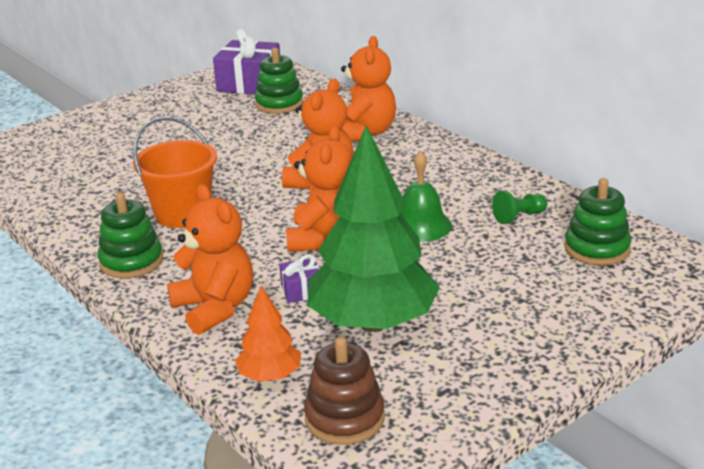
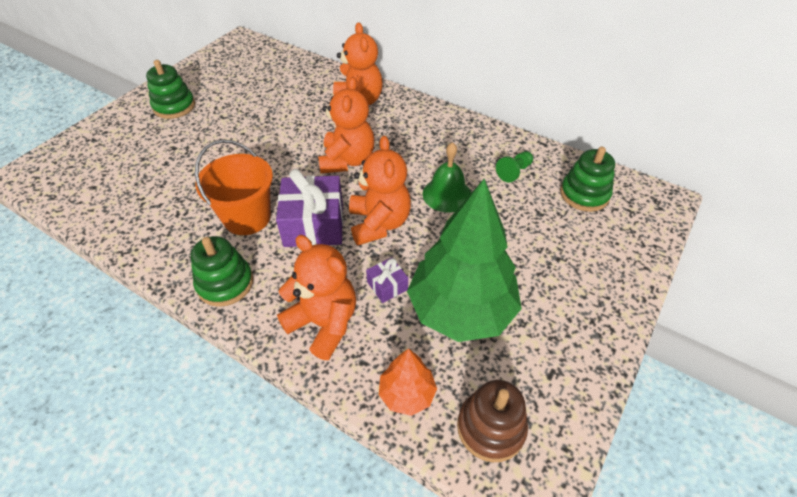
camera: 20 degrees left, 20 degrees up
(249, 84) = (241, 63): purple gift -> purple gift (314, 224)
(279, 104) = (275, 82): green stacking toy -> green stacking toy (174, 106)

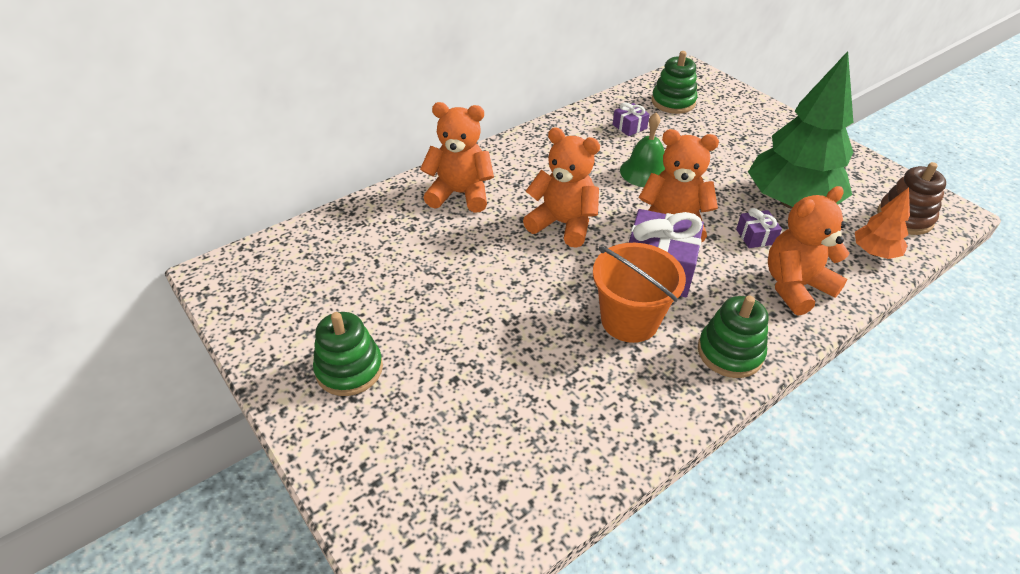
camera: 70 degrees left, 5 degrees down
(514, 172) = (629, 127): green pawn -> purple gift

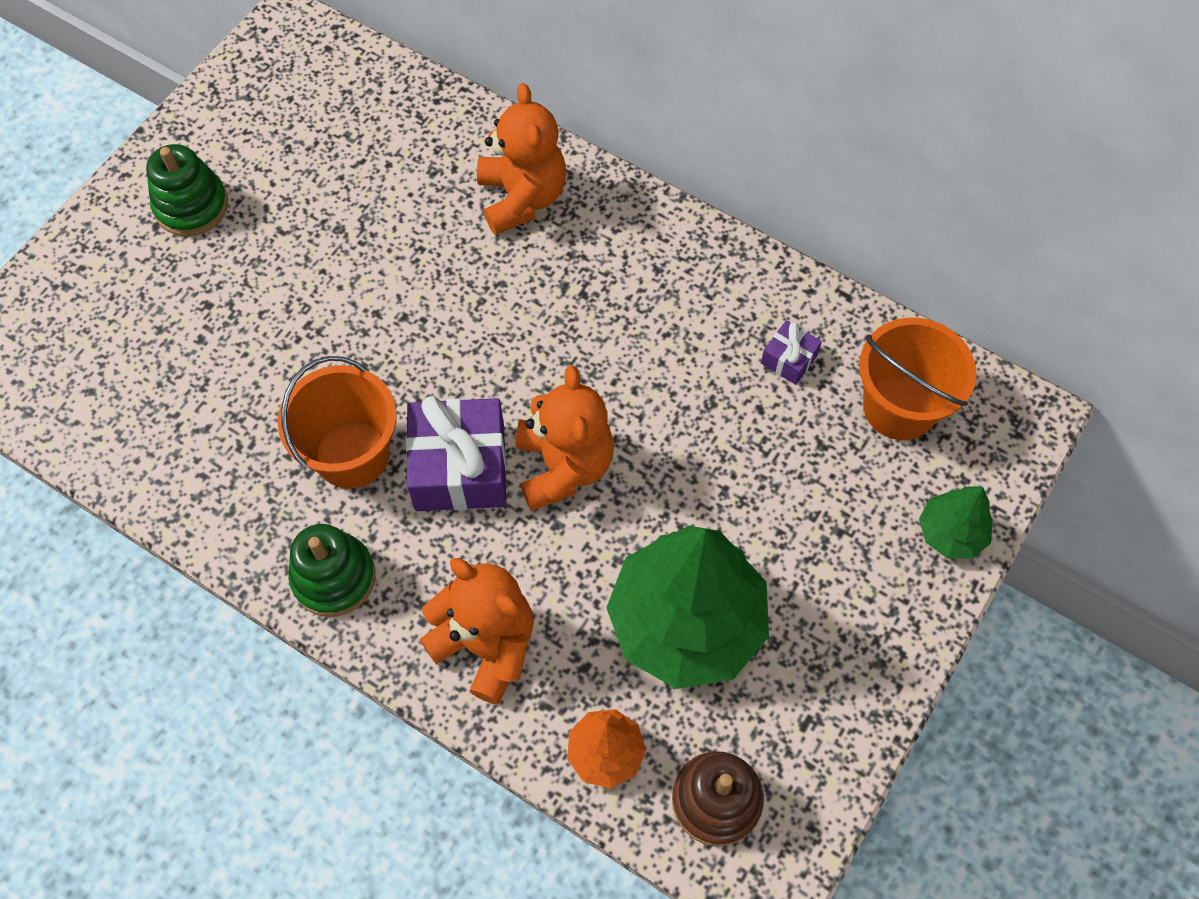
camera: 70 degrees right, 20 degrees up
(563, 224) = (508, 334): orange teddy bear -> none
(645, 172) = (674, 407): green bell -> none
(673, 102) = (899, 407): green stacking toy -> orange bucket
(751, 106) = (950, 533): none -> green tree
(755, 236) = (577, 581): purple gift -> none

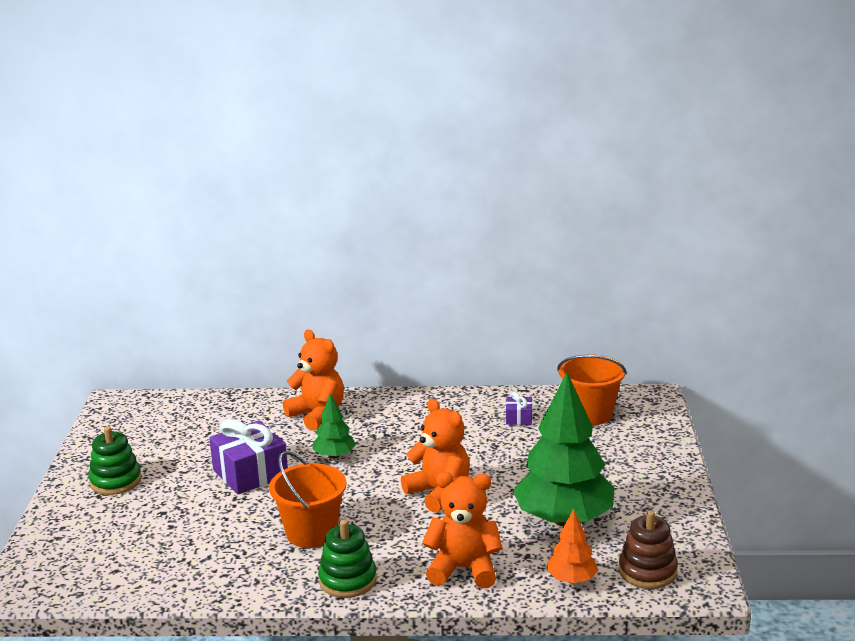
camera: 30 degrees left, 40 degrees down
(460, 468) = (381, 514): purple gift -> purple gift (250, 473)
(950, 533) = (660, 442): green tree -> green tree (334, 456)

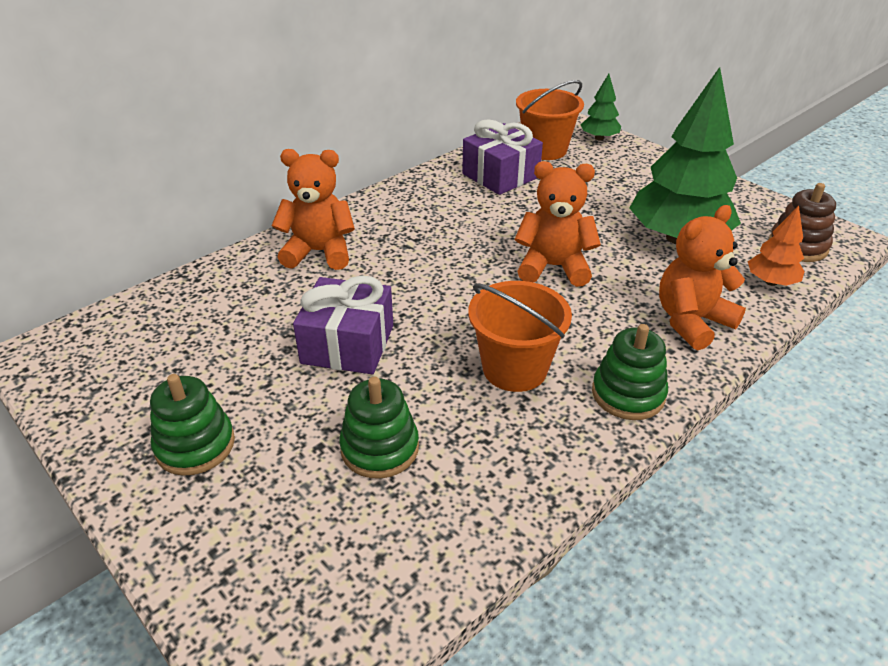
camera: 45 degrees left, 15 degrees up
(185, 529) = (380, 448): none -> green stacking toy
(334, 456) = (403, 282): green tree -> green tree (599, 138)
(519, 418) = (500, 175): purple gift -> purple gift, size x2.07

